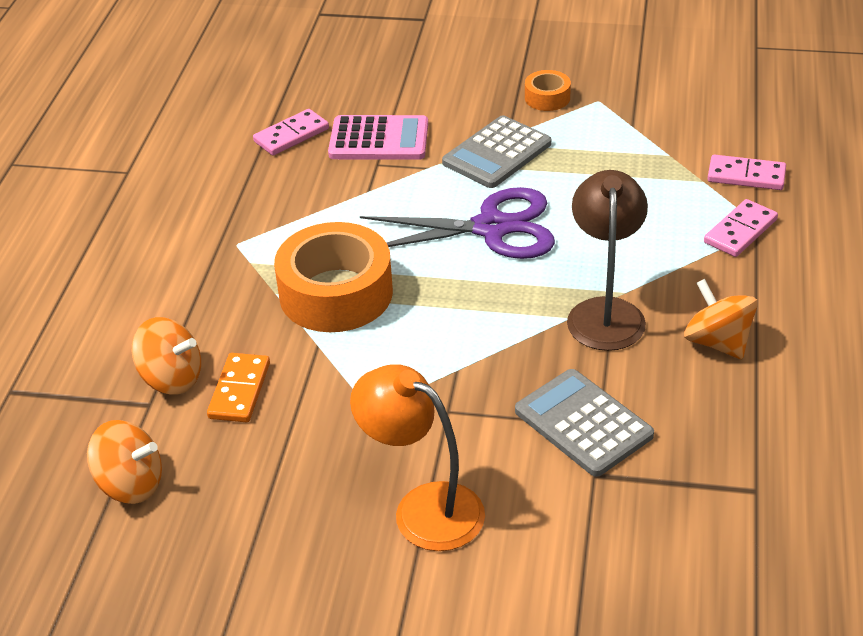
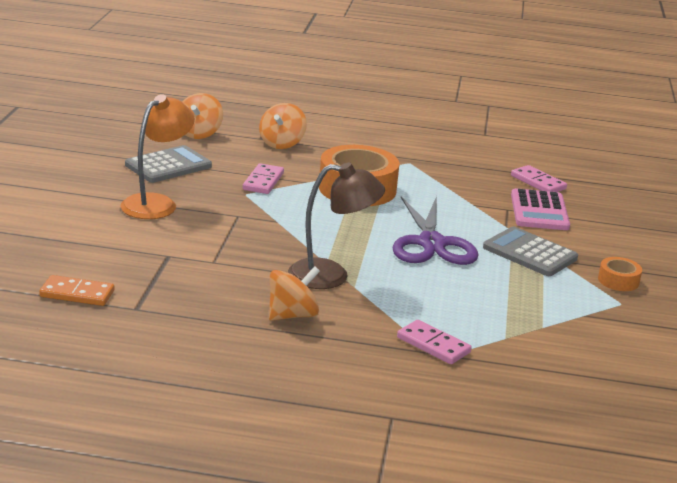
camera: 85 degrees right, 15 degrees down
(240, 390) = (268, 160): orange domino -> orange domino (77, 294)
(583, 423) = (216, 256): grey calculator -> grey calculator (168, 166)
(746, 176) = (516, 360): pink domino -> pink domino (263, 181)

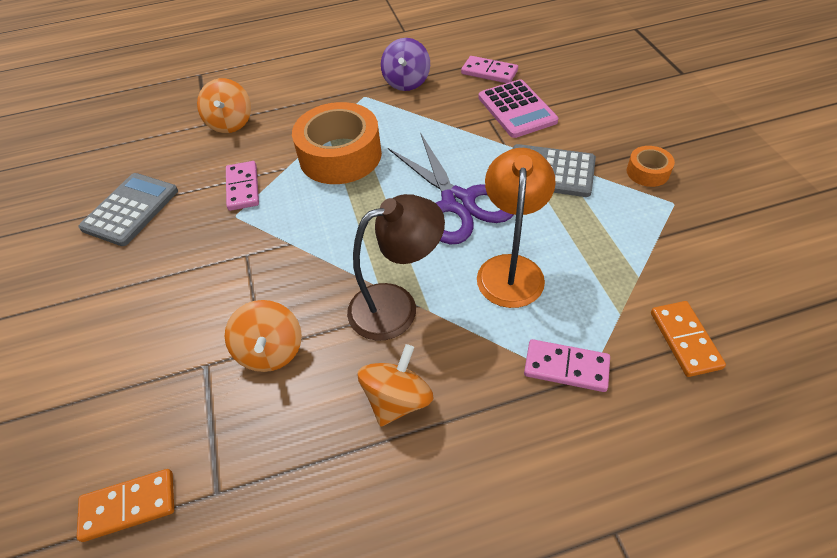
camera: 20 degrees left, 25 degrees up
(156, 203) = (147, 278): orange lamp -> orange lamp (510, 268)
(199, 133) = (139, 145): orange spinning top -> orange spinning top (271, 351)
(455, 165) = (406, 82): none -> purple spinning top
(543, 366) = (684, 340): none -> orange domino

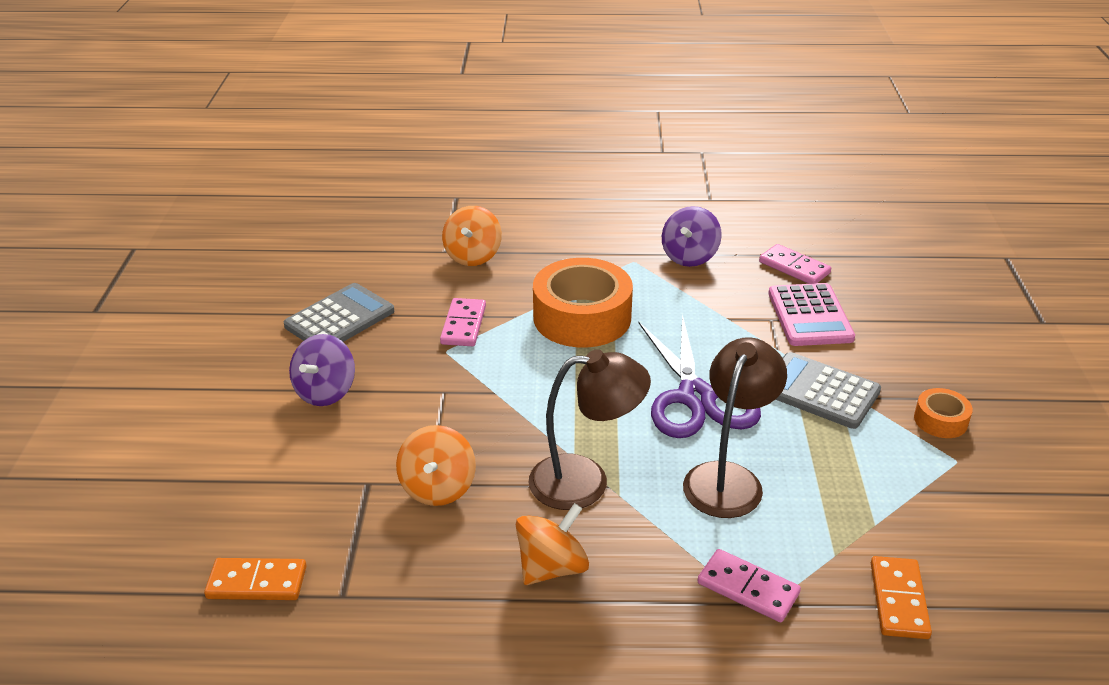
camera: 15 degrees right, 15 degrees down
(138, 284) = (326, 392): none -> purple spinning top
(510, 268) = (728, 478): orange lamp -> brown lamp

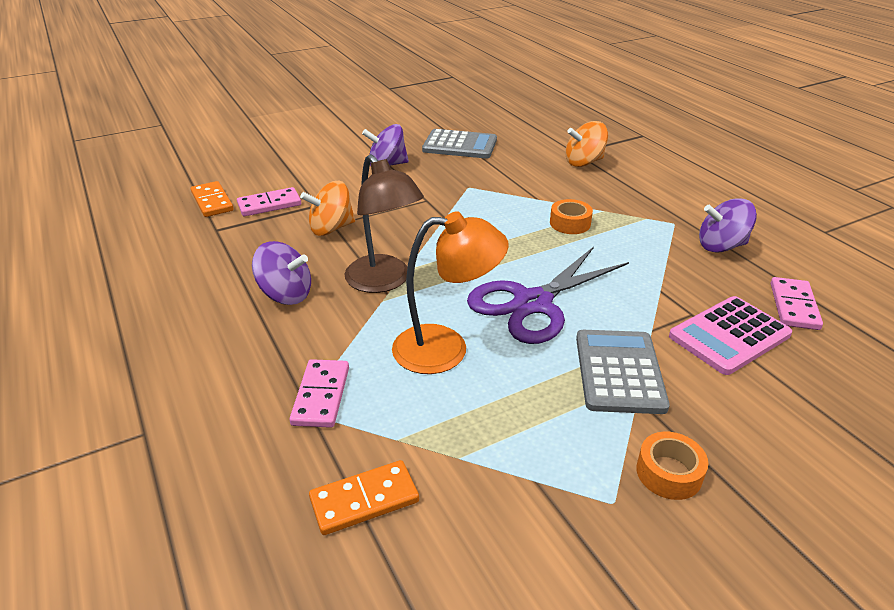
camera: 60 degrees right, 0 degrees up
(463, 325) = (503, 184): pink domino -> pink domino (269, 204)
(552, 567) = (286, 294): orange spinning top -> purple spinning top
(582, 317) = (570, 223): orange tape -> orange tape, size x0.47
(728, 478) = (446, 349): brown lamp -> orange lamp

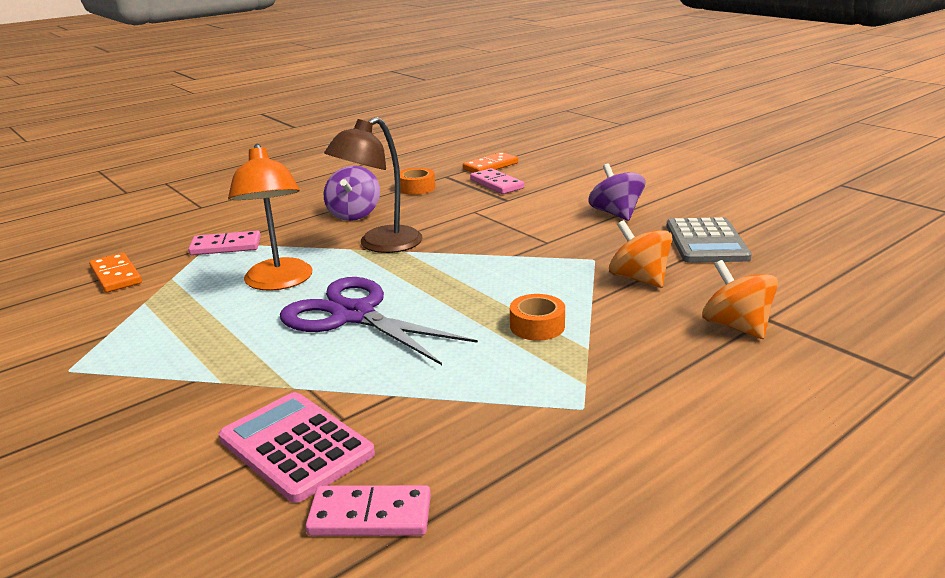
camera: 80 degrees right, 10 degrees down
(331, 228) = (465, 212): orange spinning top -> orange spinning top (638, 279)
(619, 372) = (235, 369): grey calculator -> none
(669, 473) = (88, 398): orange tape -> orange tape (416, 188)
(721, 246) = (529, 451): purple spinning top -> none

